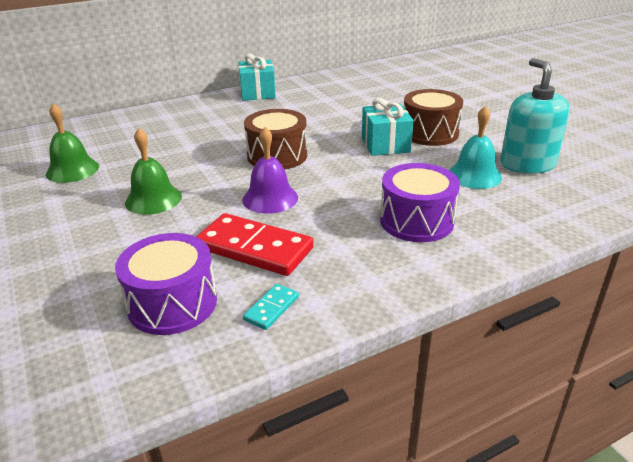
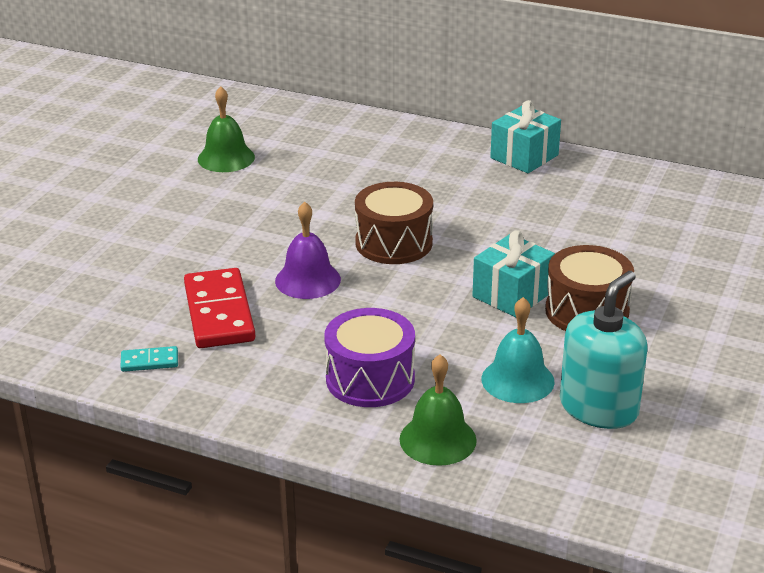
camera: 50 degrees right, 0 degrees up
(153, 199) = (231, 224): green bell -> green bell (438, 439)
(172, 303) = (107, 314): purple drum -> none

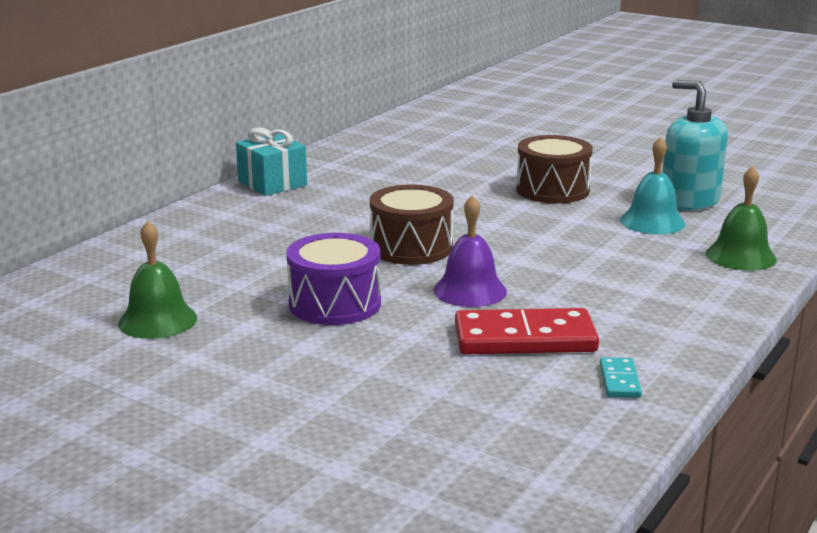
camera: 80 degrees left, 10 degrees down
(370, 379) = (652, 274): purple drum -> purple drum (335, 304)
(512, 294) = (520, 211): turquoise gift -> none

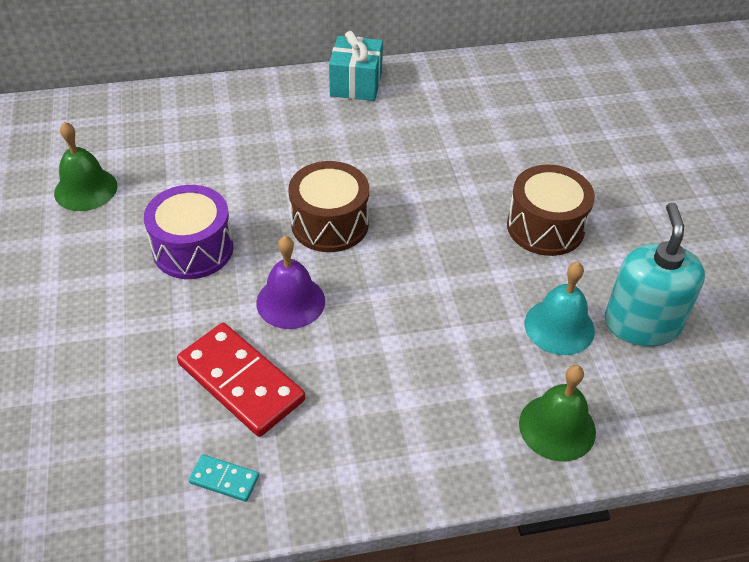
camera: 45 degrees right, 25 degrees up
(619, 381) = (224, 479): turquoise domino -> turquoise domino turned 60 degrees clockwise

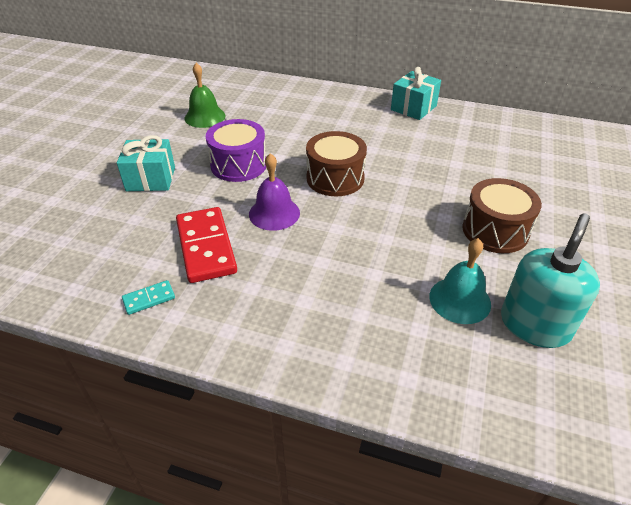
camera: 30 degrees right, 5 degrees down
(87, 316) = (151, 179): none -> turquoise gift
(224, 479) = (149, 299): turquoise domino -> turquoise domino turned 75 degrees counterclockwise
(557, 427) = (407, 369): green bell -> none

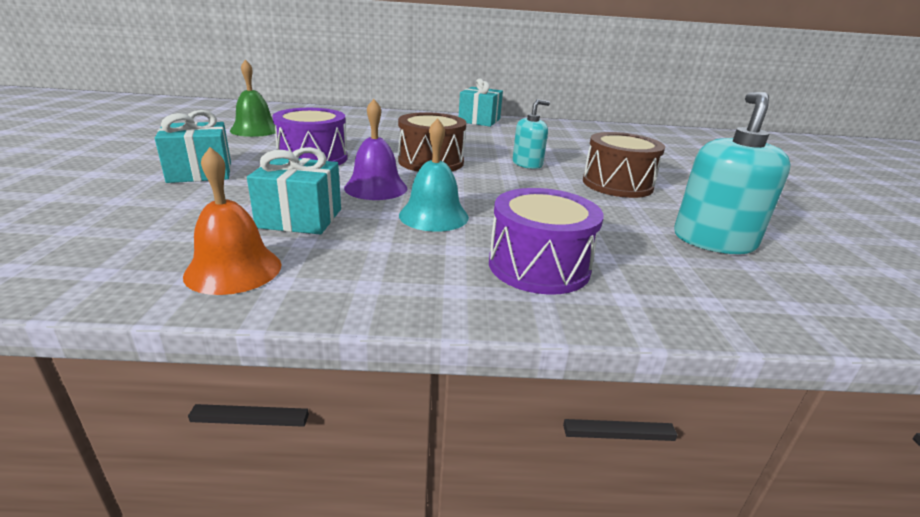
camera: 20 degrees left, 15 degrees down
(149, 299) = (233, 269): turquoise domino -> orange bell
(206, 247) = (300, 218): red domino -> turquoise gift
(359, 331) = (539, 266): none -> purple drum
(423, 189) = (527, 164): none -> turquoise soap dispenser
(460, 300) = (626, 231): turquoise bell -> turquoise bell (433, 216)

